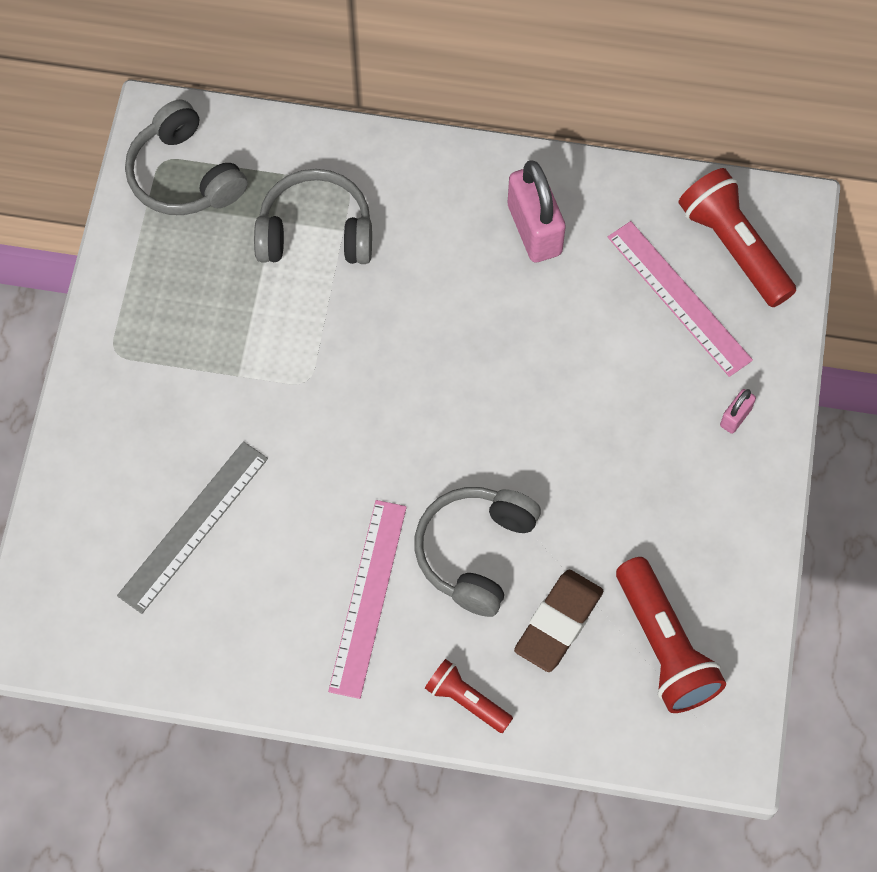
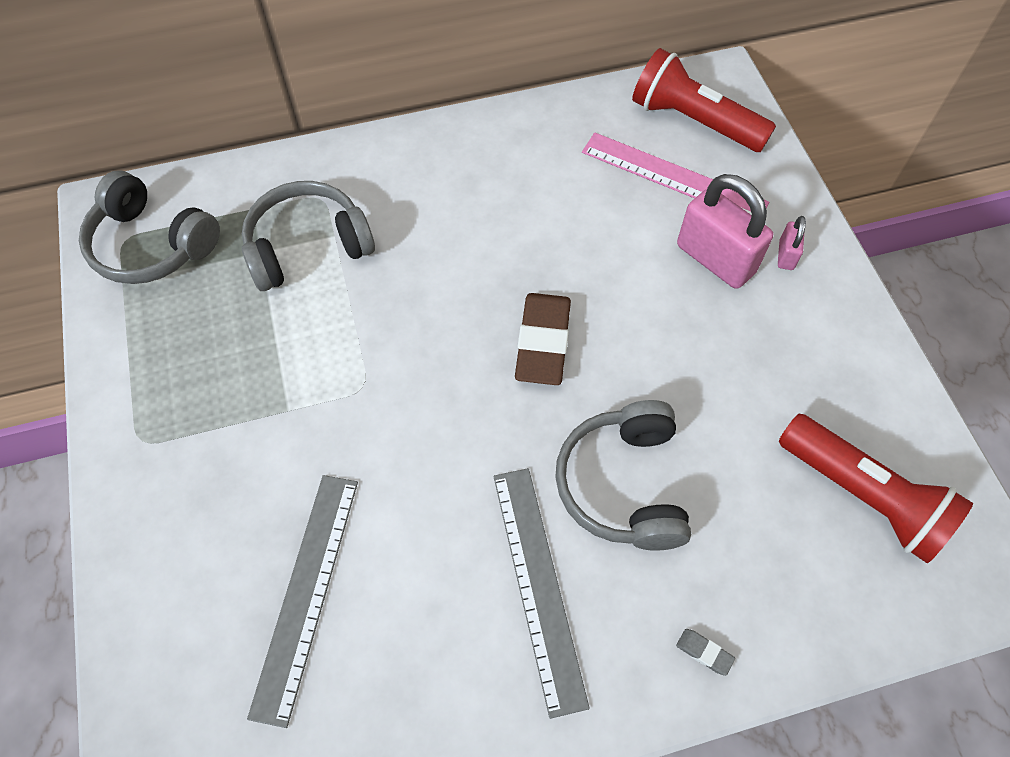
camera: 25 degrees left, 5 degrees down
(368, 597) = (538, 585): pink ruler -> grey ruler
(466, 700) = (704, 652): red flashlight -> grey eraser
(534, 229) = (514, 170): pink padlock -> pink padlock (715, 259)
(558, 623) = (748, 520): brown eraser -> brown eraser (543, 343)

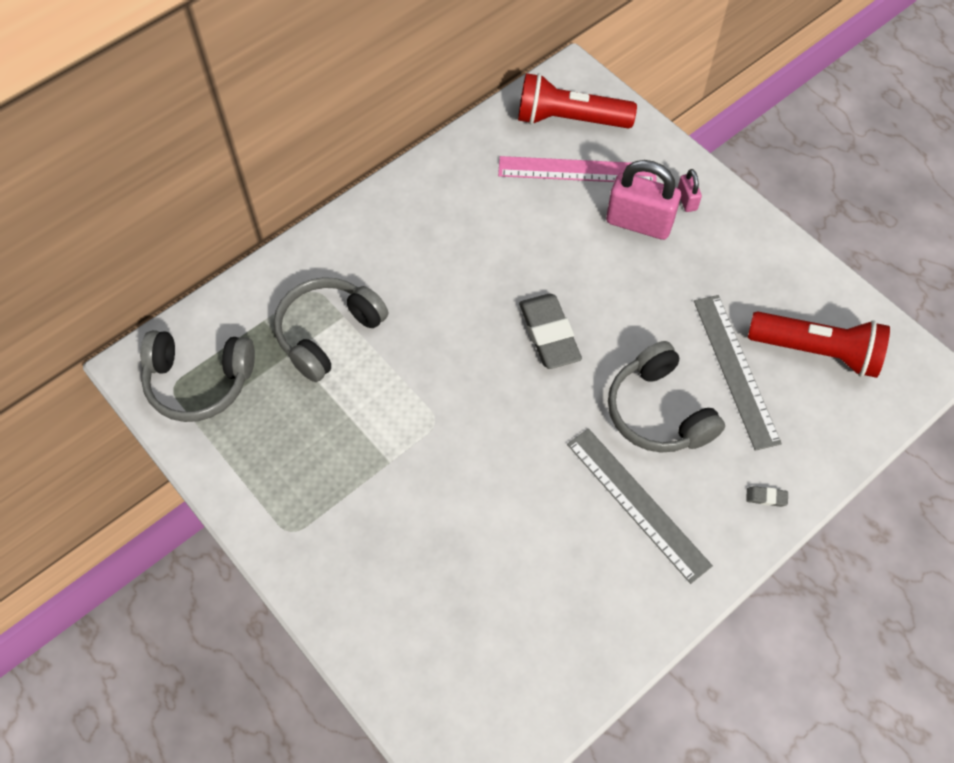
camera: 25 degrees left, 0 degrees up
(306, 593) = (481, 581): grey ruler -> grey ruler (735, 370)
(543, 343) = (549, 334): brown eraser -> grey eraser

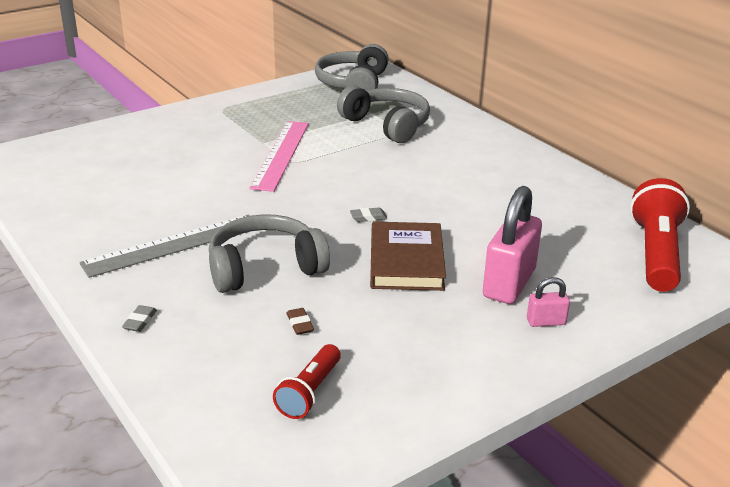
camera: 95 degrees right, 30 degrees down
(549, 334) = (368, 217): grey eraser -> grey eraser, size x0.40
(577, 170) = (580, 251): pink ruler -> pink ruler (281, 154)
(621, 298) = (406, 261): none -> brown book
(735, 370) = (300, 324): grey ruler -> brown eraser
(817, 351) = (309, 392): red flashlight -> red flashlight, size x0.57

